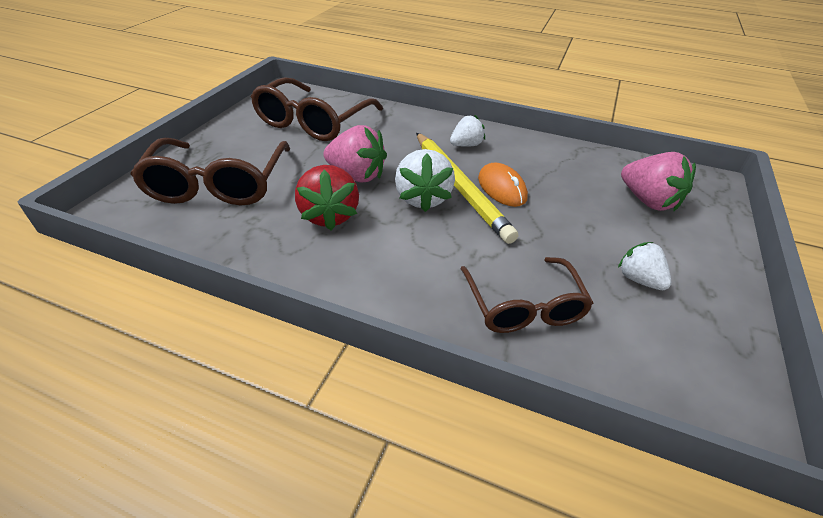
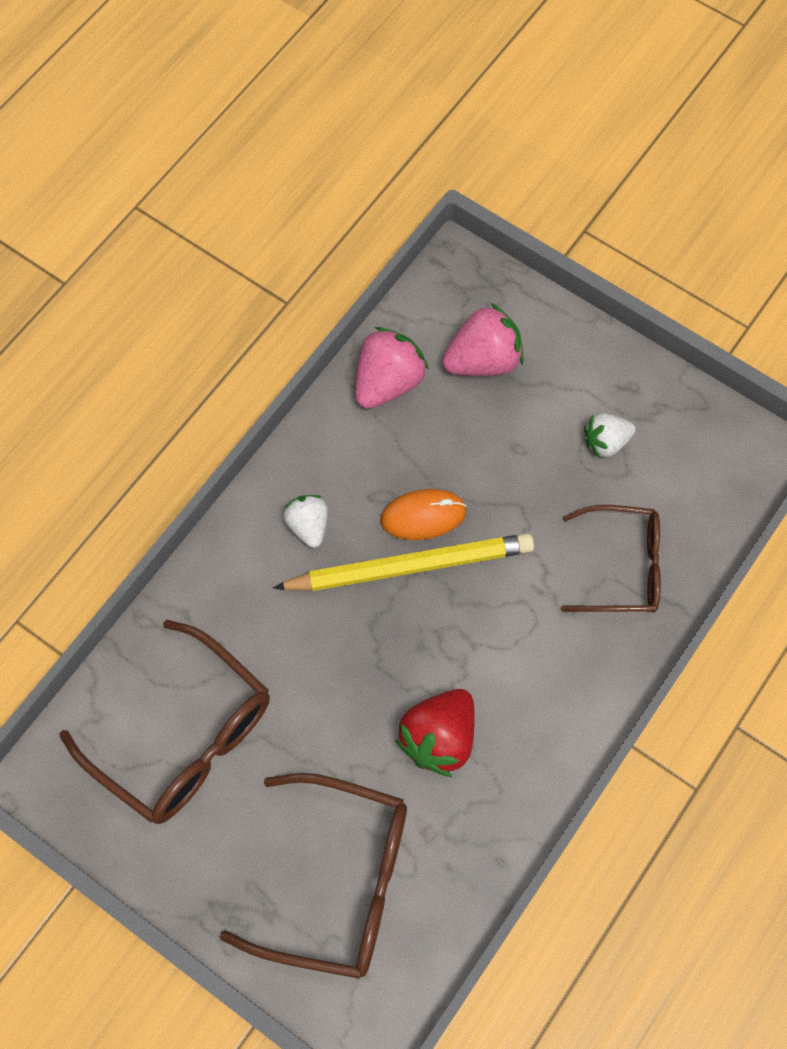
camera: 75 degrees left, 25 degrees up
(329, 215) = (439, 738): red strawberry -> red strawberry turned 120 degrees clockwise
(357, 175) = (355, 691): pink strawberry -> pink strawberry (388, 382)
(423, 198) = (425, 618): white strawberry -> none

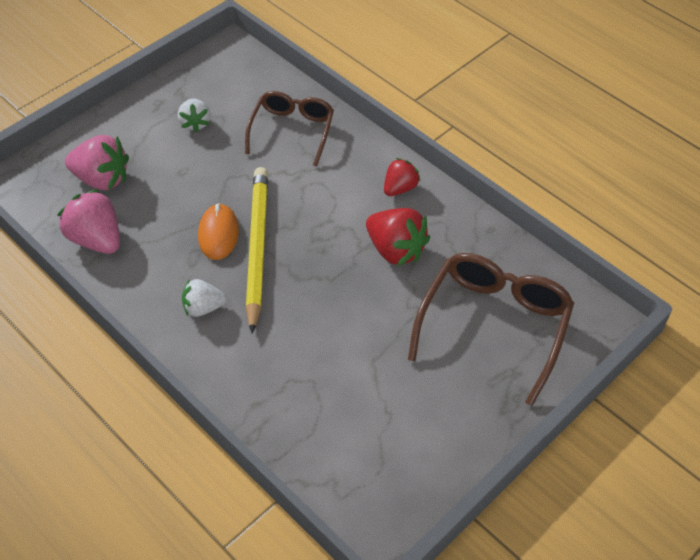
camera: 80 degrees left, 15 degrees down
(182, 735) = (361, 417): brown glasses -> none
(483, 360) = (102, 179): pink strawberry -> pink strawberry turned 120 degrees clockwise
(549, 728) = (400, 188): none -> red strawberry

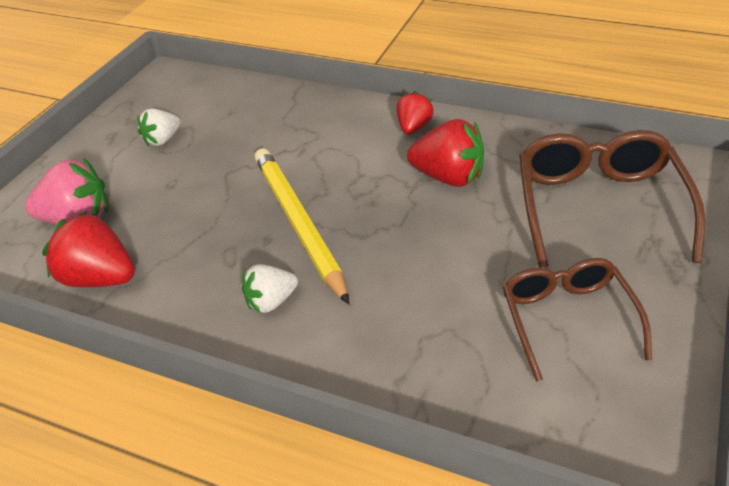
camera: 20 degrees left, 10 degrees down
(96, 239) = (99, 278): pink strawberry -> red strawberry
(195, 123) = (162, 140): white strawberry -> white strawberry turned 75 degrees clockwise
(218, 234) = (246, 225): orange mouse -> none
(292, 132) = (271, 117): brown glasses -> brown glasses (568, 320)

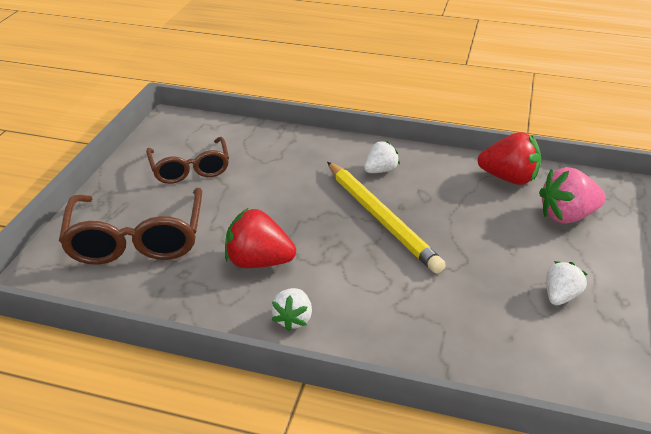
camera: 170 degrees right, 5 degrees down
(413, 127) = (293, 319): red strawberry -> white strawberry

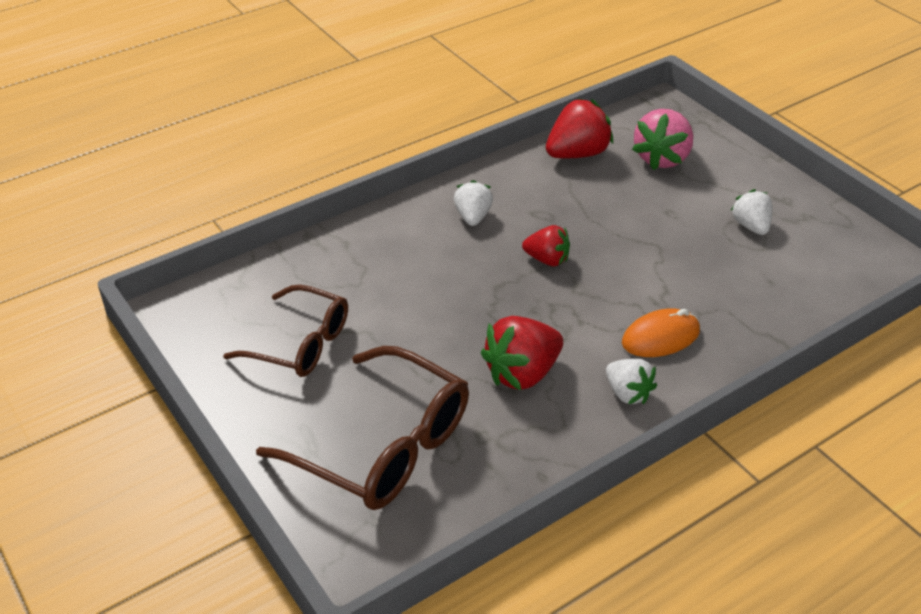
camera: 50 degrees left, 5 degrees up
(370, 308) = (660, 337): none -> orange mouse
(381, 218) = (547, 260): yellow pencil -> red strawberry

